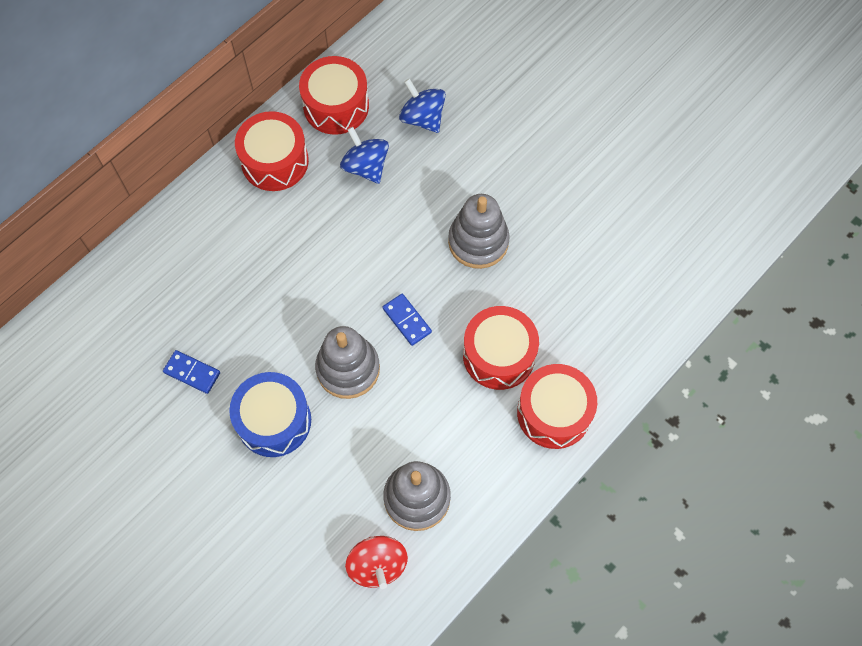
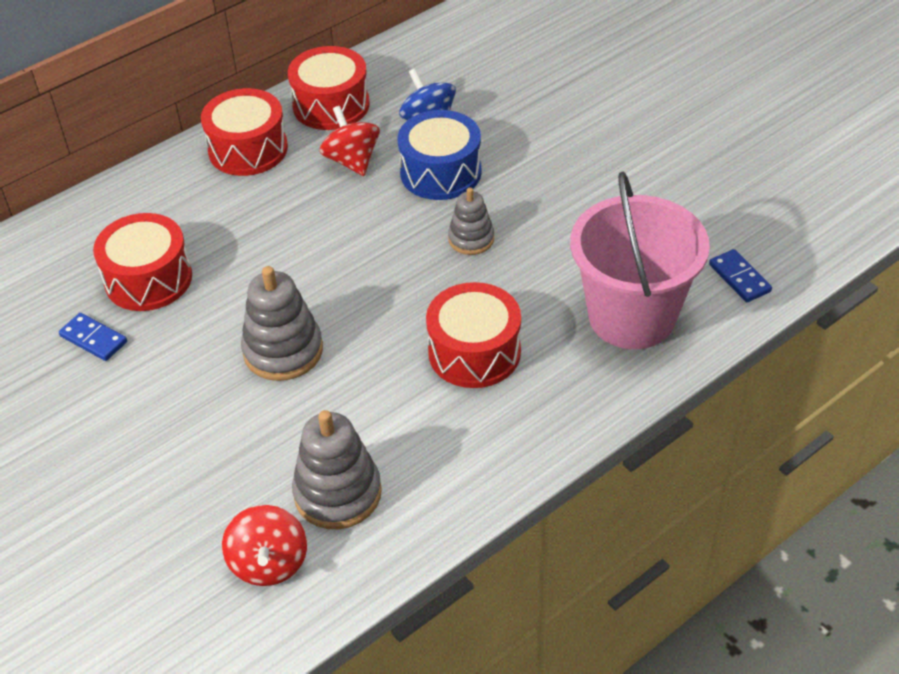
camera: 10 degrees right, 20 degrees down
(274, 421) = (178, 396): blue drum -> blue drum (440, 172)
(365, 167) = (352, 161): blue spinning top -> red spinning top
(407, 320) = (367, 308): blue domino -> blue domino (739, 278)
(478, 241) = (471, 239): grey stacking toy -> grey stacking toy, size x0.62
(554, 413) = (534, 418): red drum -> red drum (148, 279)
(616, 308) = (632, 317): none -> pink bucket

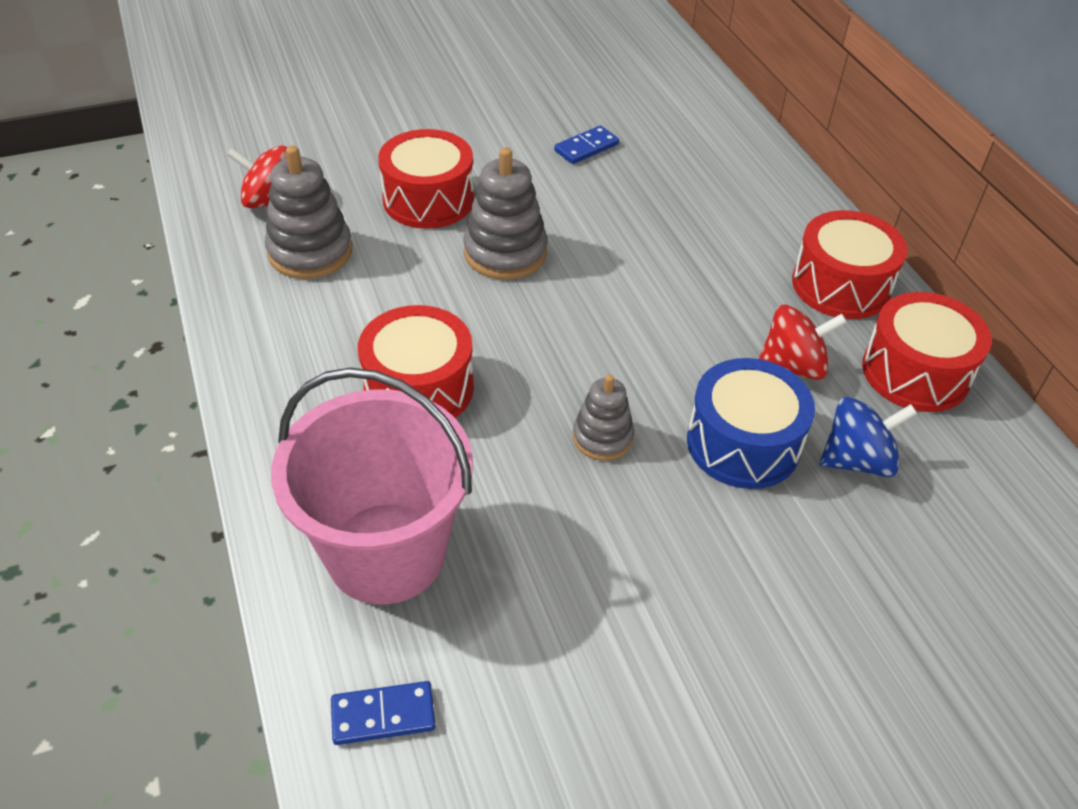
camera: 105 degrees right, 0 degrees up
(148, 279) = (651, 187): red drum -> red drum (428, 199)

